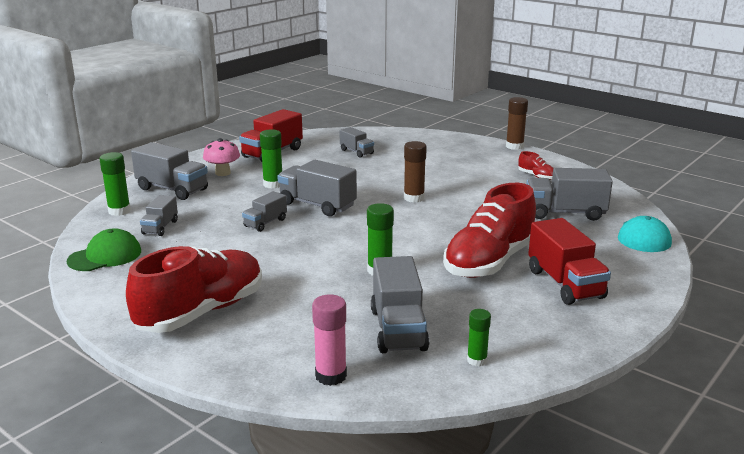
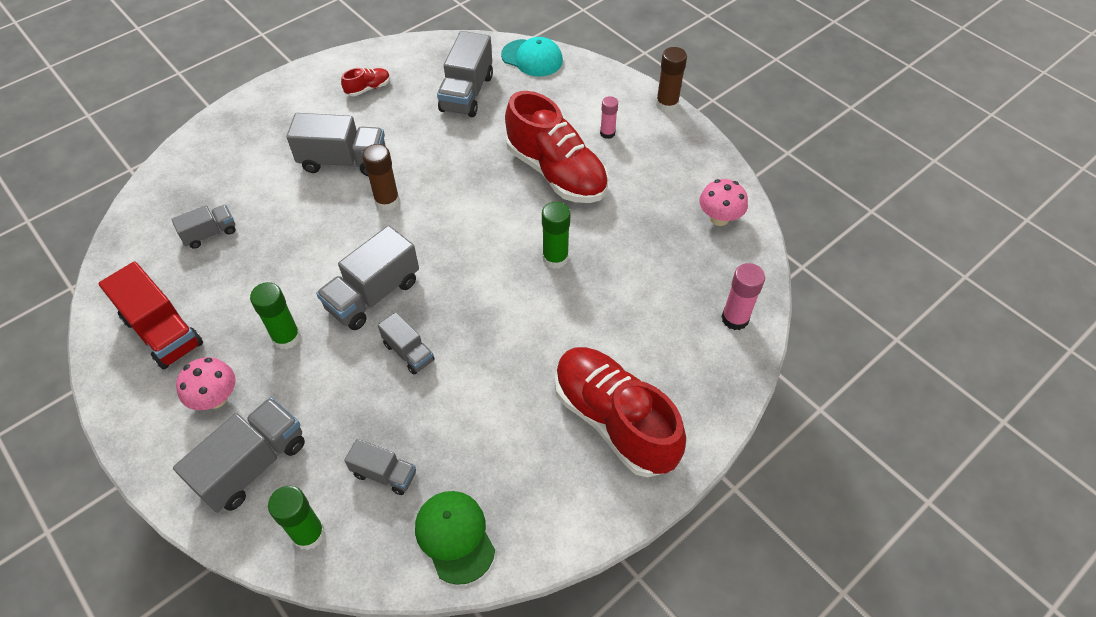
camera: 80 degrees left, 30 degrees up
(398, 329) = (667, 261): grey truck -> grey truck (343, 161)
(477, 360) = (719, 218): green glue stick -> pink mushroom
(514, 146) = (270, 83): brown glue stick -> brown glue stick (667, 104)
(565, 284) = (607, 133): red truck -> pink glue stick

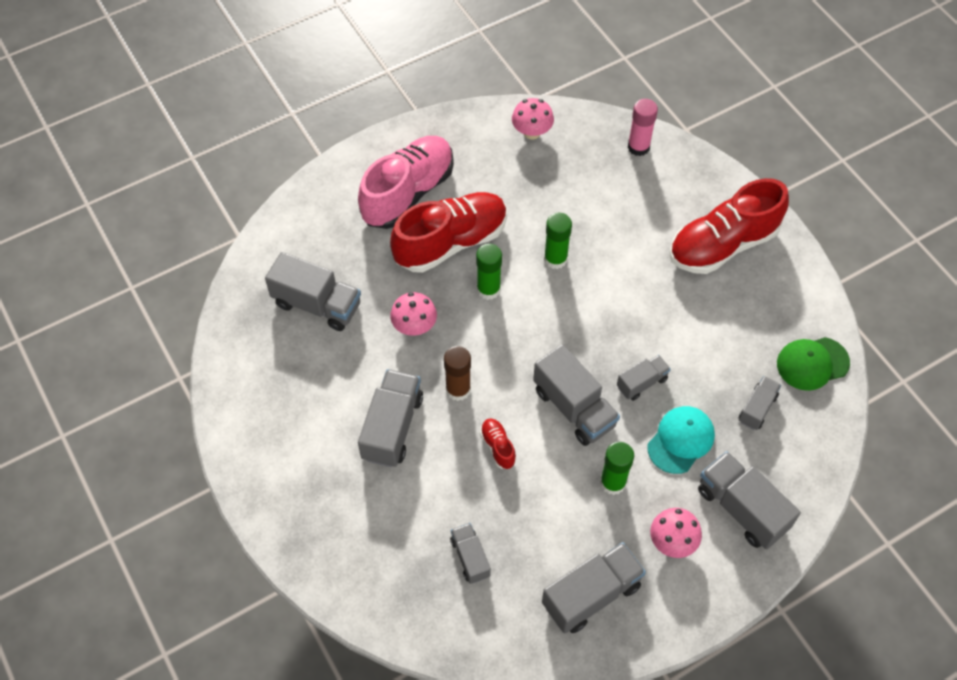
camera: 80 degrees left, 5 degrees up
(163, 332) = (591, 595): red truck -> grey truck
(309, 534) = (805, 465): green glue stick -> green glue stick (488, 289)
(368, 88) = (282, 399): red shoe -> red shoe (498, 447)
(453, 160) = (414, 327): none -> pink mushroom
(532, 58) = (278, 238): turquoise cap -> turquoise cap (681, 440)
(607, 133) = (408, 193): pink glue stick -> pink shoe
(667, 104) = (380, 138): brown glue stick -> none

